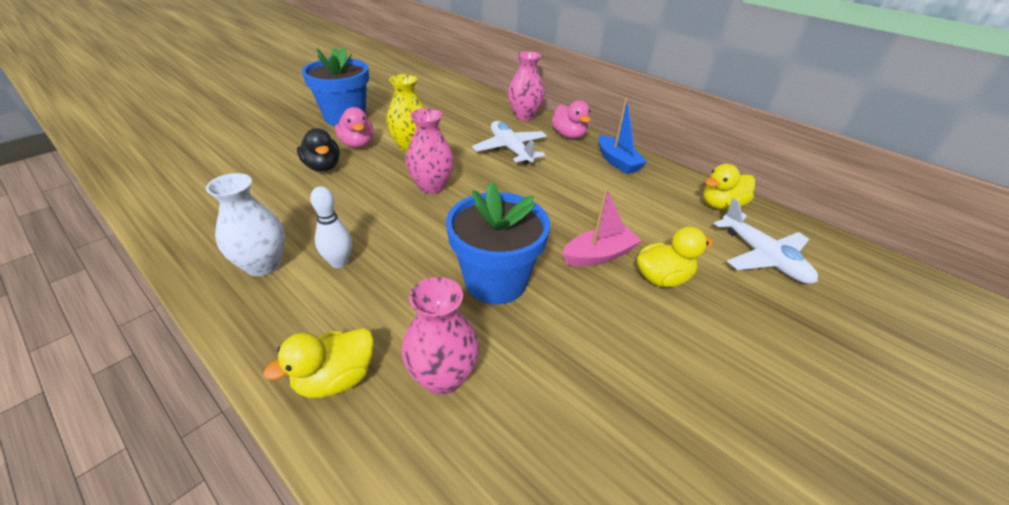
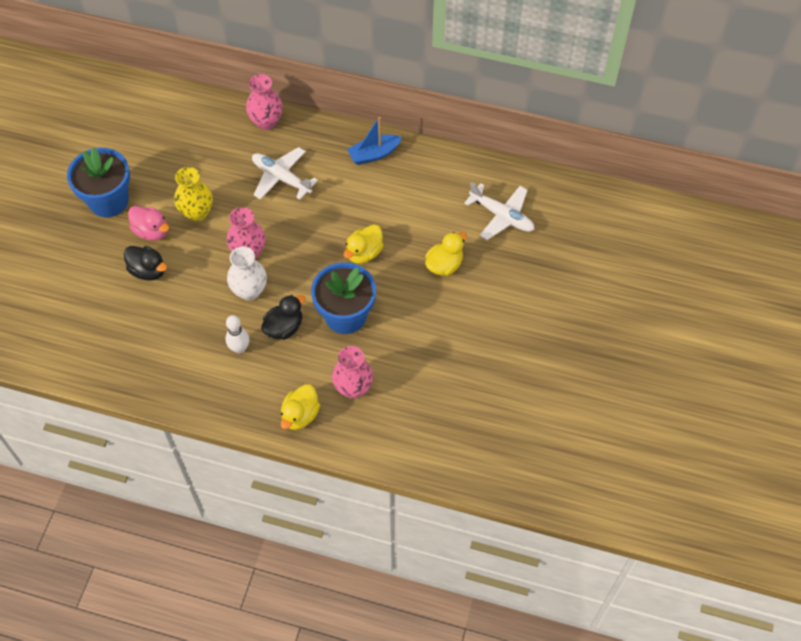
camera: 25 degrees left, 20 degrees up
(263, 265) = (194, 373): white vase -> white vase (249, 291)
(410, 263) = (284, 327): none -> black duck
(569, 135) = (319, 134): pink duck -> none
(599, 255) = (399, 264): pink boat -> none
(617, 162) = (374, 154): blue boat -> blue boat turned 120 degrees clockwise
(721, 205) = (465, 173): yellow duck -> yellow duck (364, 253)

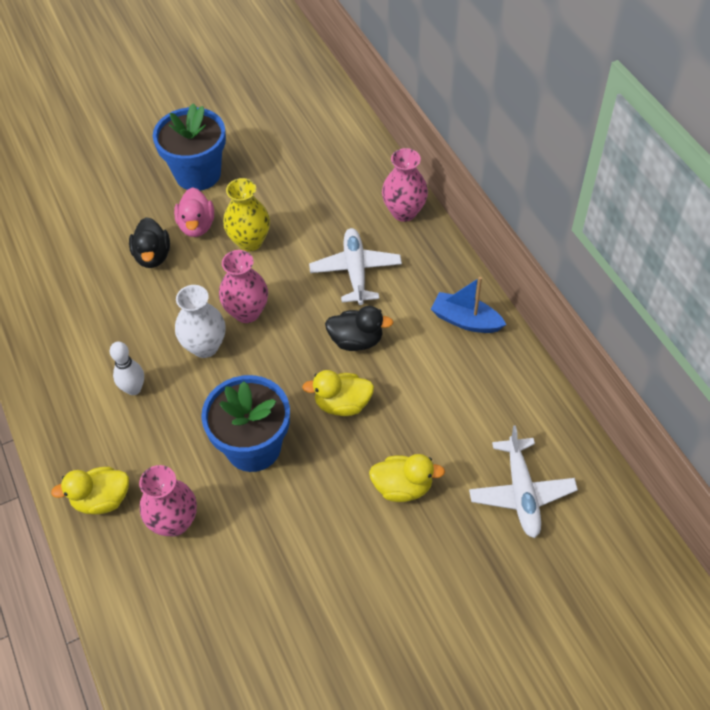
camera: 50 degrees right, 5 degrees down
(284, 327) = (190, 406): black duck -> black duck (356, 340)

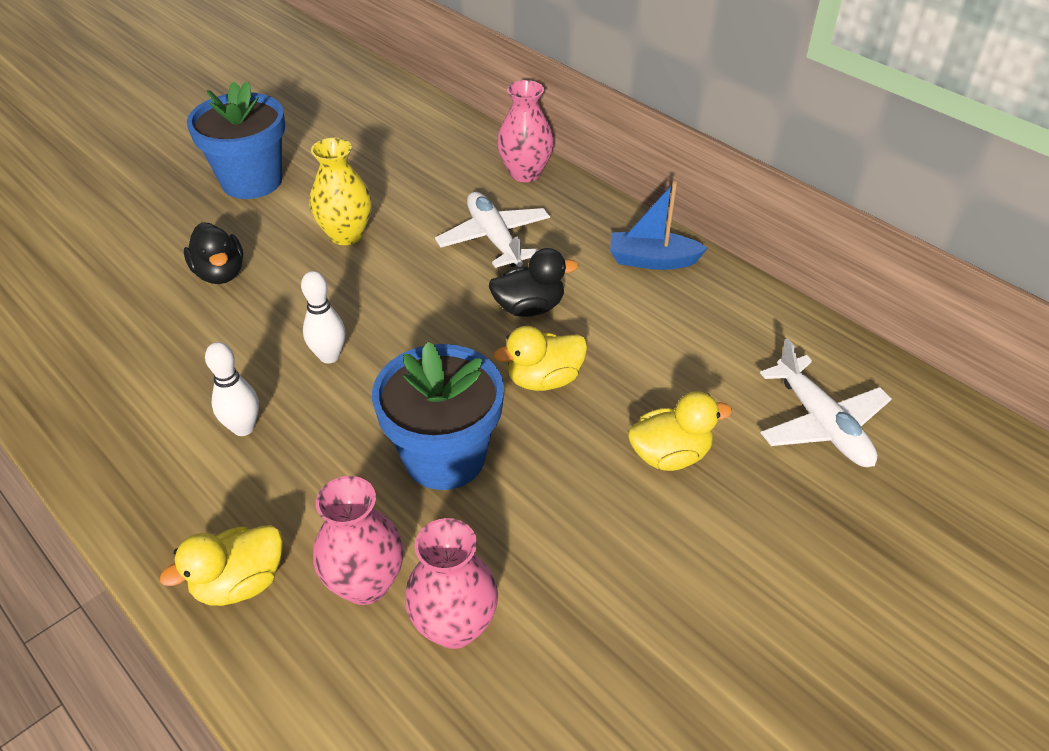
camera: 20 degrees left, 10 degrees down
(197, 226) = (270, 232): pink duck -> none
(205, 346) = (329, 356): white vase -> white bowling pin
(247, 312) = (372, 307): pink vase -> pink vase (454, 626)

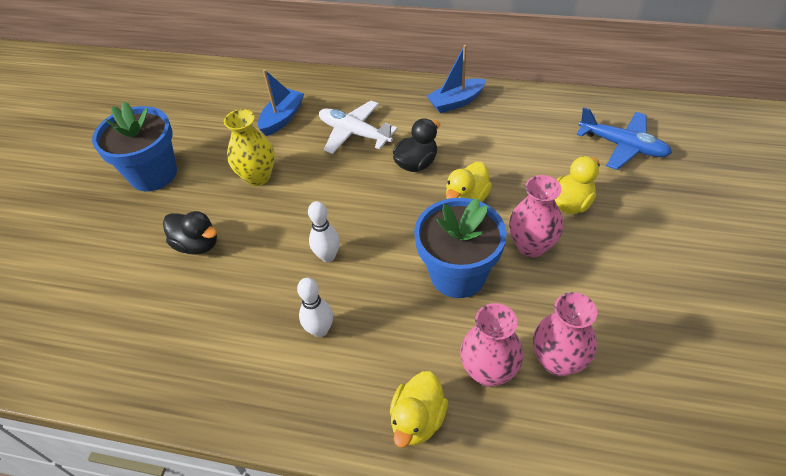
camera: 30 degrees left, 5 degrees up
(434, 185) = (282, 118): none -> blue boat
(525, 173) = (332, 85): pink vase -> pink vase (531, 246)
(822, 424) = (623, 146): white plane -> blue plane

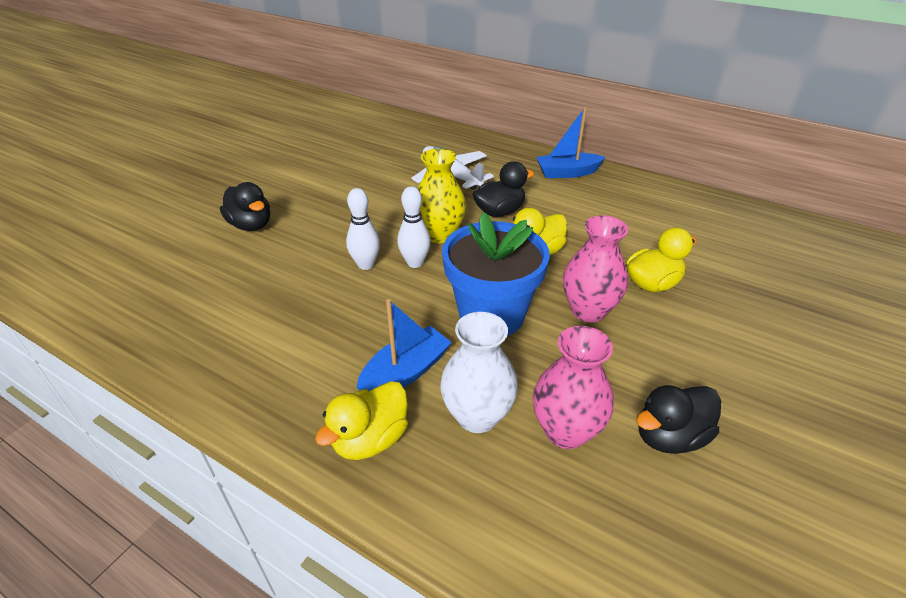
camera: 15 degrees right, 10 degrees down
(153, 174) = (250, 165): blue flower pot -> none
(258, 176) = (340, 187): yellow vase -> yellow vase (439, 235)
(282, 118) = (390, 150): blue boat -> blue boat (405, 372)
(320, 330) = (319, 324): white bowling pin -> white bowling pin (415, 263)
(488, 371) = (477, 416): pink vase -> white vase
(623, 146) = (738, 247): blue plane -> none
(631, 340) = (669, 436): none -> black duck

